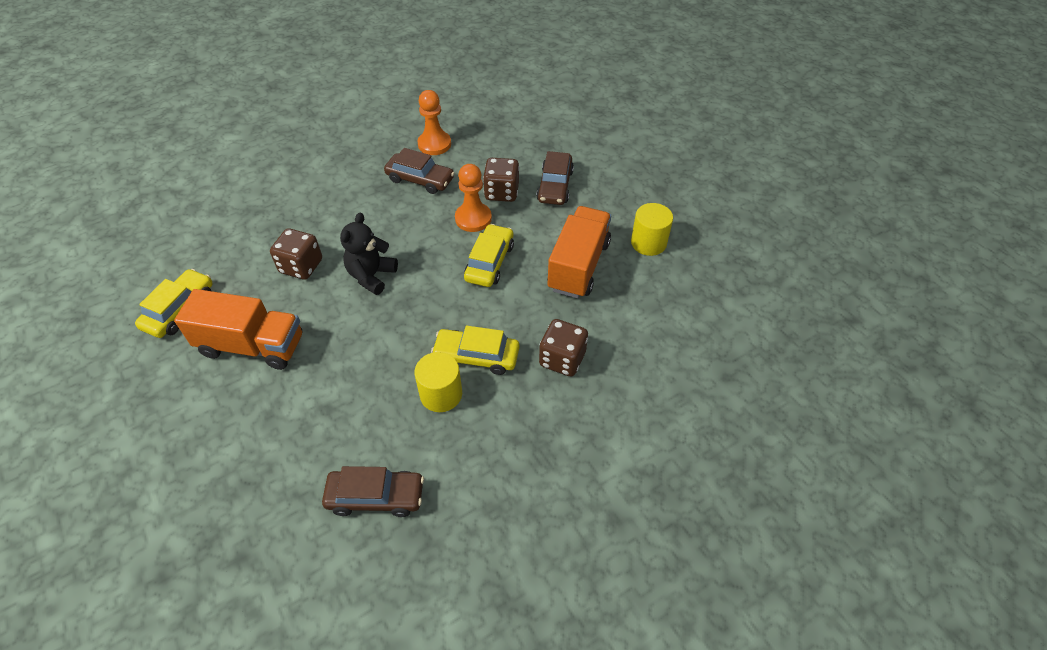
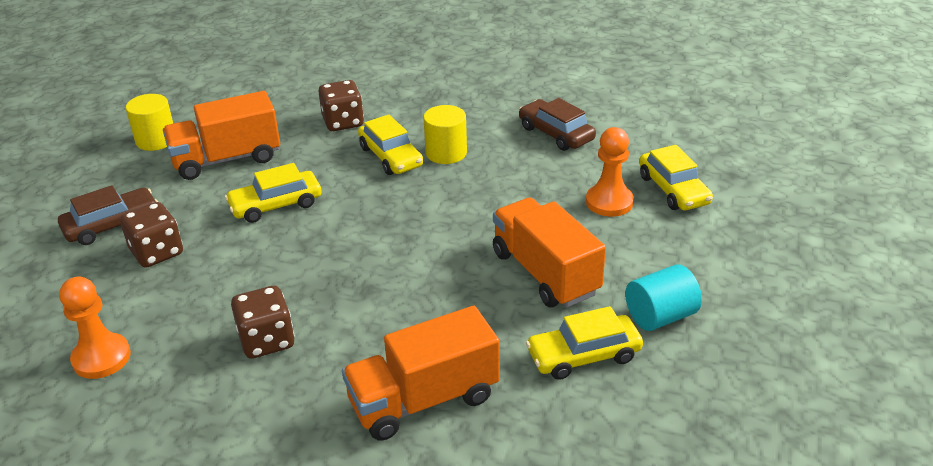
camera: 130 degrees left, 15 degrees down
(145, 370) = (660, 316): none -> turquoise cylinder
(209, 507) = (673, 190): none -> yellow car
(251, 230) = (424, 400): none -> orange truck
(301, 266) = (423, 316): brown dice -> brown dice (267, 340)
(371, 276) = (377, 261): black teddy bear -> none
(420, 179) = (189, 324): brown car -> none
(473, 218) = (221, 247): orange pawn -> orange pawn (609, 202)

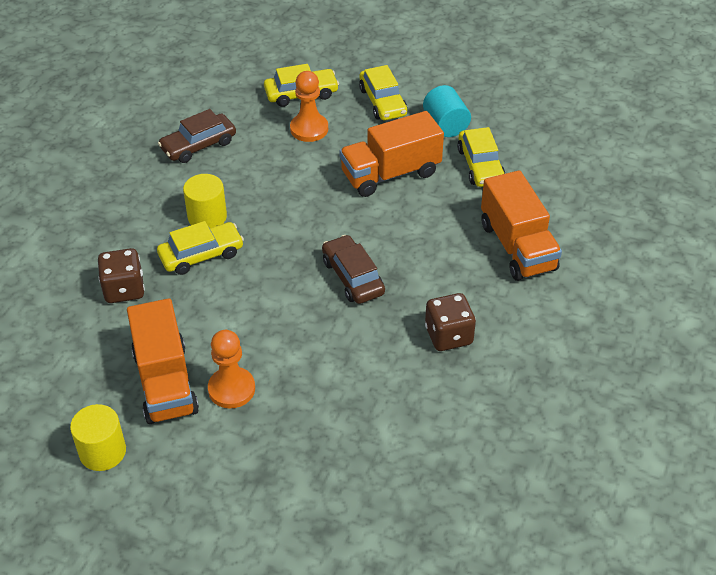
camera: 85 degrees left, 10 degrees up
(101, 358) = (459, 446): orange pawn -> orange pawn (231, 389)
(112, 225) = (262, 469): brown car -> brown car (353, 277)
(157, 252) = (317, 424): brown dice -> none
(276, 205) = (260, 338): yellow car -> yellow car (382, 102)

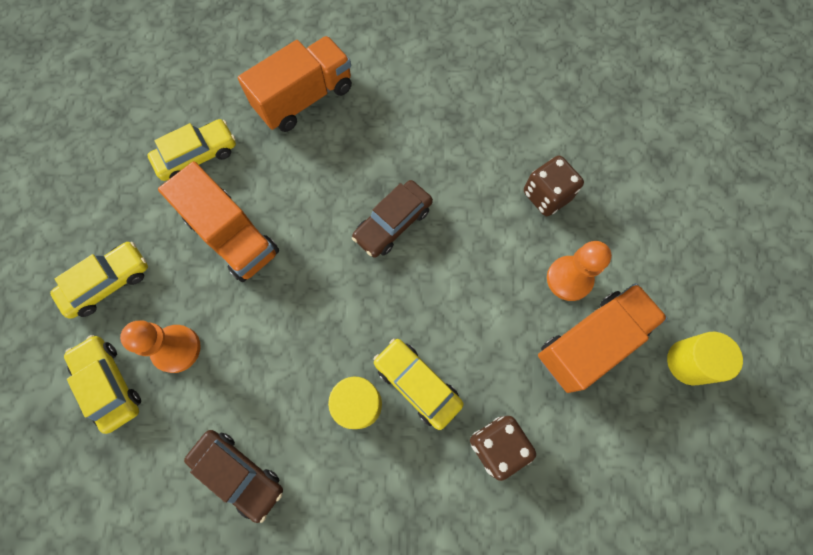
camera: 110 degrees left, 25 degrees up
(445, 125) = (137, 205): turquoise cylinder -> none
(448, 335) = (432, 125): brown dice -> brown dice (546, 196)

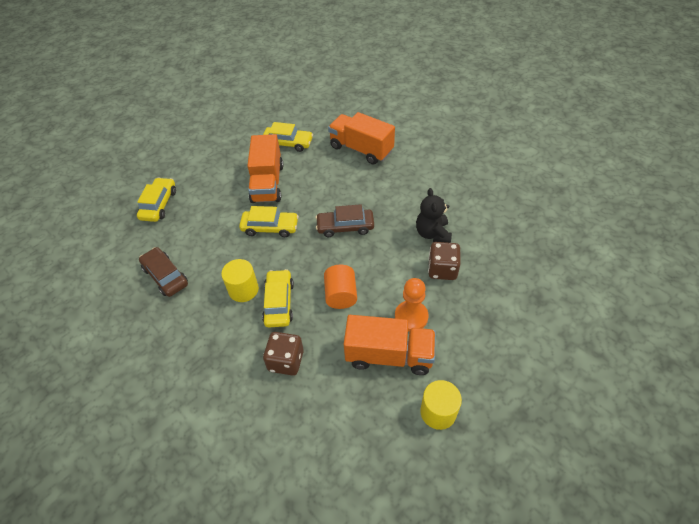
camera: 45 degrees right, 20 degrees down
(108, 283) = (200, 167): yellow car -> yellow car (270, 227)
(176, 349) = (197, 210): orange pawn -> none
(238, 473) = (165, 276): brown car -> brown car turned 150 degrees clockwise
(304, 99) = (361, 149): orange truck -> orange truck turned 150 degrees counterclockwise
(474, 315) = (341, 295): none -> orange cylinder
(496, 158) = (432, 234): none -> black teddy bear

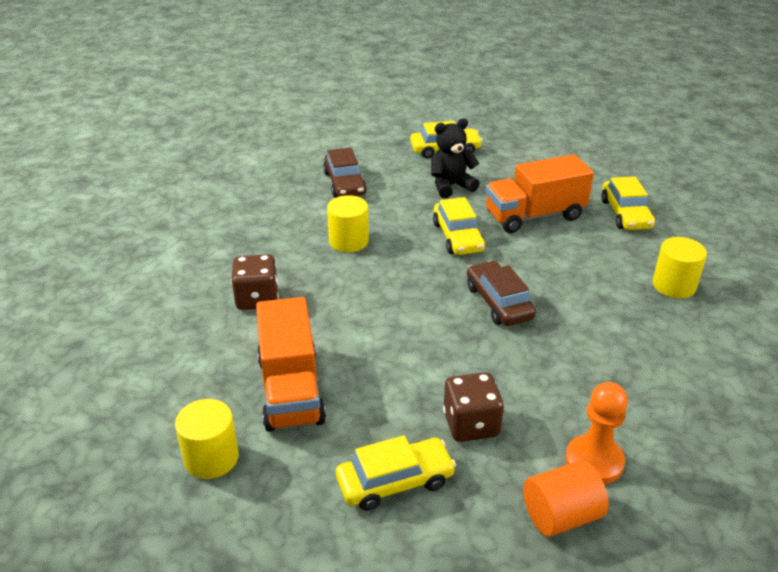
camera: 70 degrees right, 15 degrees down
(165, 276) = (344, 183): brown car -> brown car turned 135 degrees clockwise
(279, 303) = (340, 273): yellow car -> yellow car (395, 481)
(341, 295) = (374, 323): orange cylinder -> orange cylinder (561, 515)
(361, 149) = (674, 285): orange truck -> yellow cylinder
(411, 317) = (364, 402): orange pawn -> orange pawn (594, 461)
(432, 234) = (541, 400): black teddy bear -> black teddy bear (451, 186)

